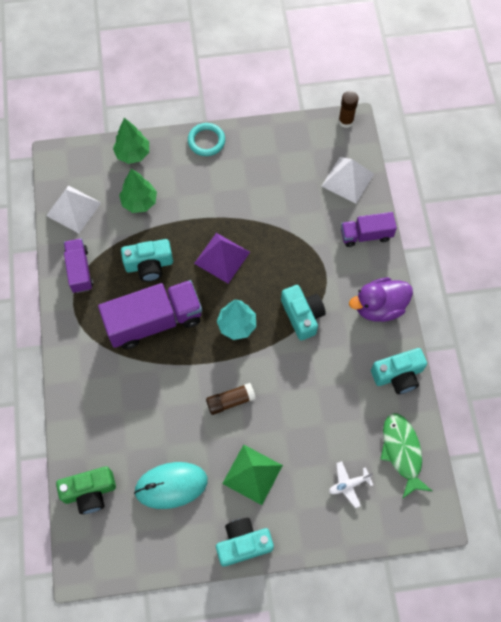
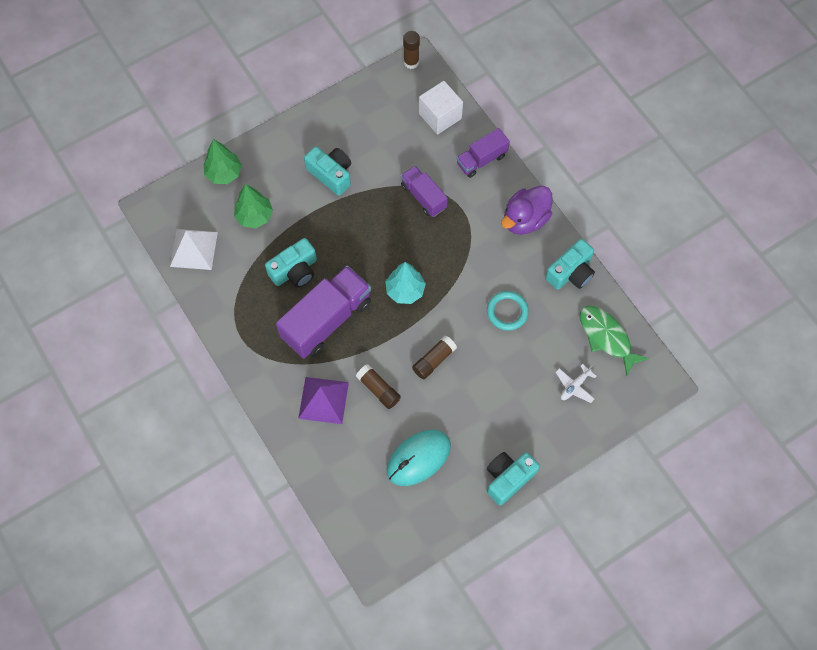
camera: 25 degrees left, 0 degrees up
(79, 270) = (230, 303): purple truck -> purple truck (423, 197)
(90, 492) = (347, 498): green camera -> none
(167, 405) = (378, 389): none -> brown glue stick
(206, 141) = (289, 133): turquoise ring -> turquoise ring (507, 312)
(222, 257) = (360, 235): purple pyramid -> purple pyramid (323, 400)
(252, 474) = (486, 415): green pyramid -> none
(302, 315) = (460, 256): turquoise camera -> turquoise camera (331, 174)
(348, 180) = (440, 116): white pyramid -> white cube

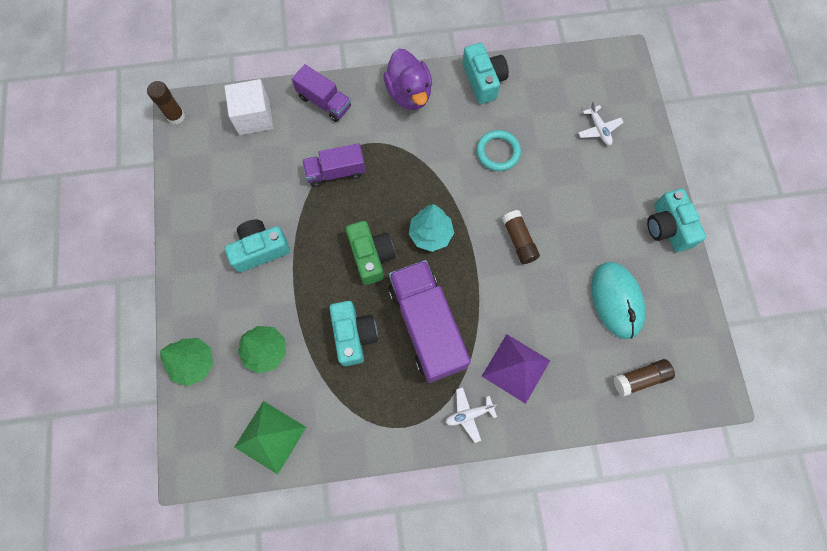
camera: 65 degrees left, 5 degrees up
(193, 249) = (270, 437): white pyramid -> green pyramid
(271, 380) = (469, 414): none -> white plane
(364, 254) = (371, 256): none -> green camera
(378, 389) = (527, 307): brown glue stick -> brown glue stick (640, 378)
(481, 160) = (324, 102): purple truck -> purple truck turned 45 degrees counterclockwise
(606, 337) = (562, 81): green fish -> none

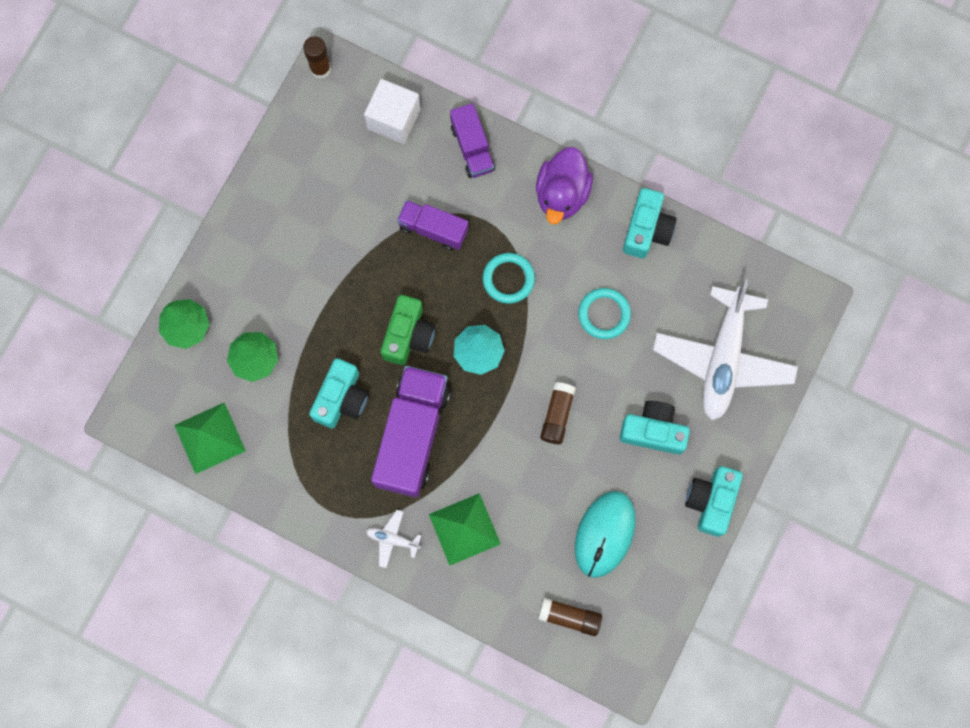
camera: 35 degrees right, 5 degrees up
(260, 249) = (312, 259): turquoise camera -> turquoise camera (653, 431)
(414, 171) = (508, 279): none -> turquoise ring
(515, 368) = (464, 529): purple pyramid -> green pyramid
(598, 129) = (723, 358): white plane -> white plane, size x2.50

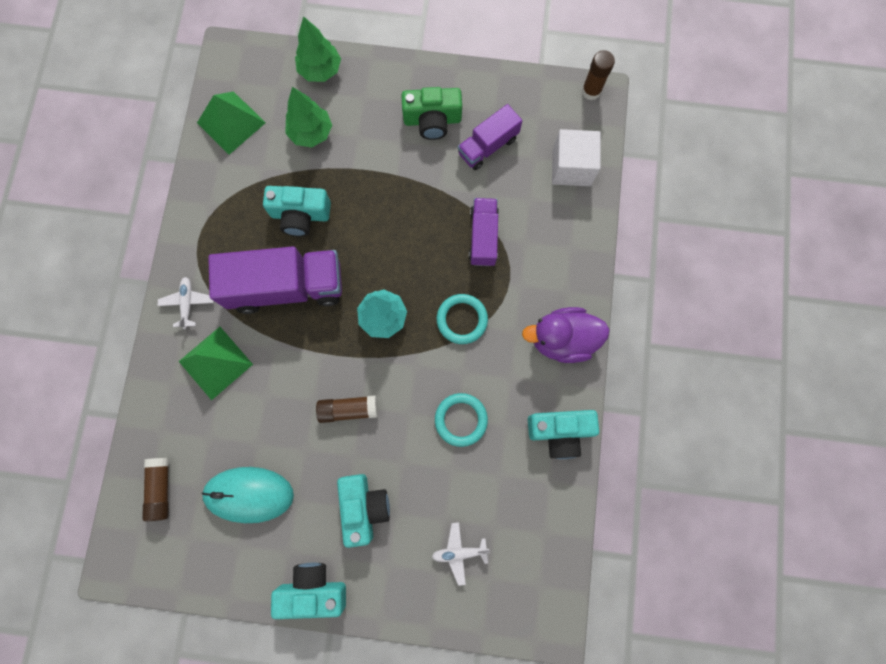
camera: 70 degrees right, 0 degrees up
(408, 335) = (377, 250): green camera -> green camera (432, 120)
(472, 148) = (573, 244): purple truck -> purple truck (488, 146)
(723, 358) = (459, 552): white plane -> white plane, size x0.40

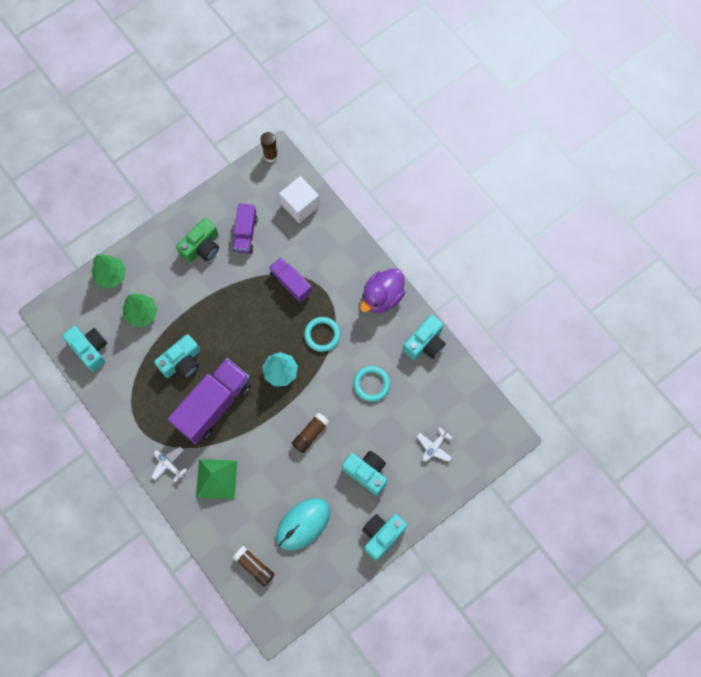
camera: 45 degrees left, 5 degrees down
(231, 122) = (90, 349): green pyramid -> turquoise camera

